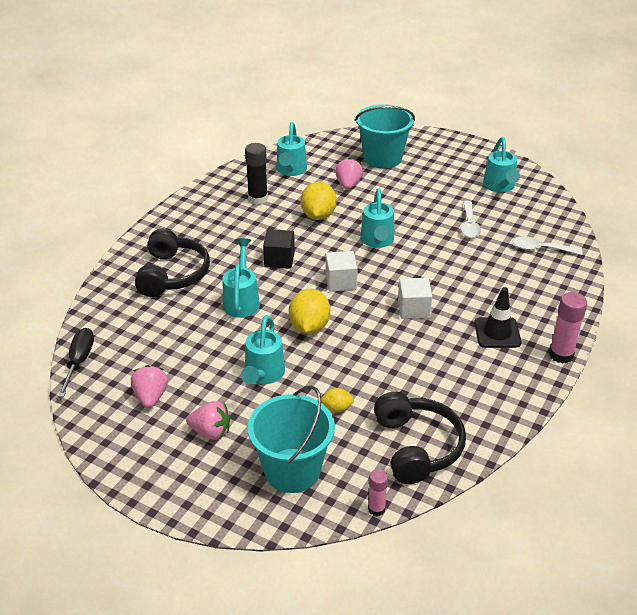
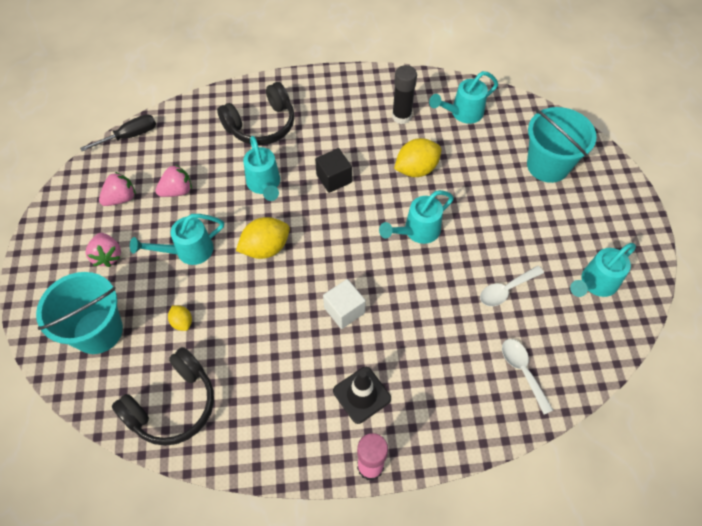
camera: 55 degrees right, 20 degrees up
(242, 300) = (264, 185): turquoise watering can -> turquoise watering can turned 105 degrees clockwise
(341, 282) = (339, 237): white cube -> none
(348, 185) = (481, 164): pink strawberry -> pink strawberry (177, 191)
(376, 509) = (89, 412): pink glue stick -> none

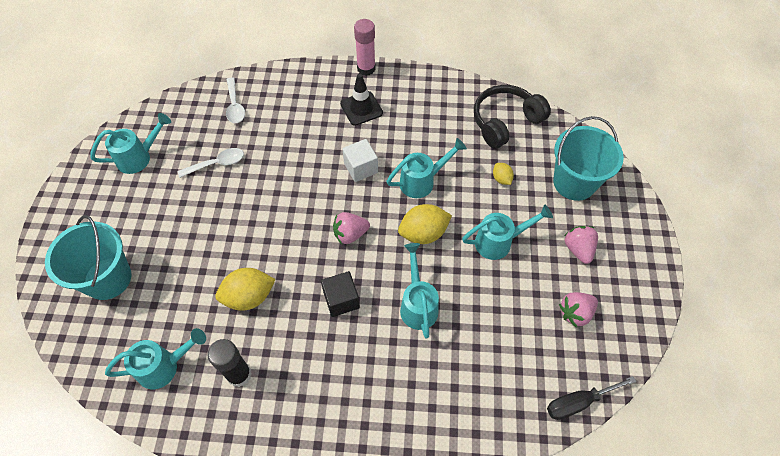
camera: 170 degrees left, 0 degrees up
(177, 191) = (514, 312): pink strawberry -> pink strawberry (350, 234)
(261, 125) = (414, 391): black headphones -> none
(417, 231) = (274, 227): turquoise watering can -> turquoise watering can (422, 181)

